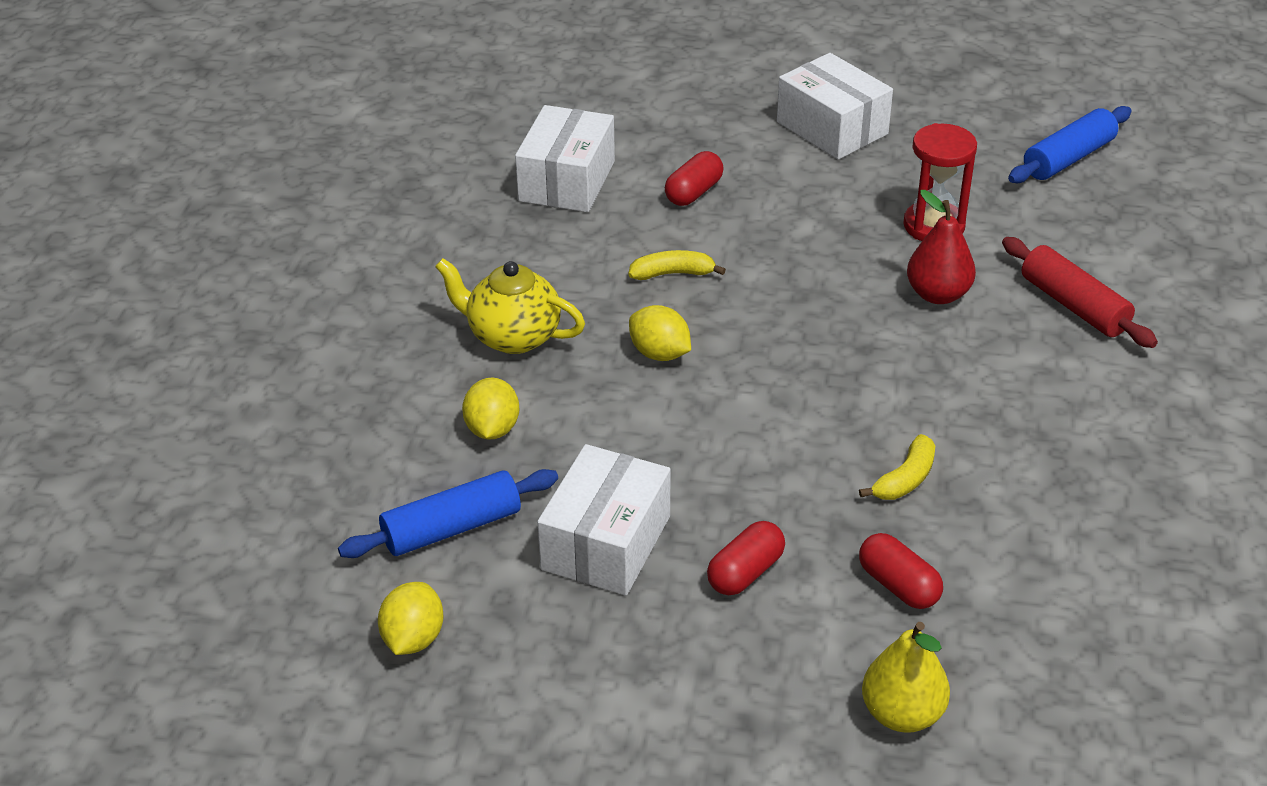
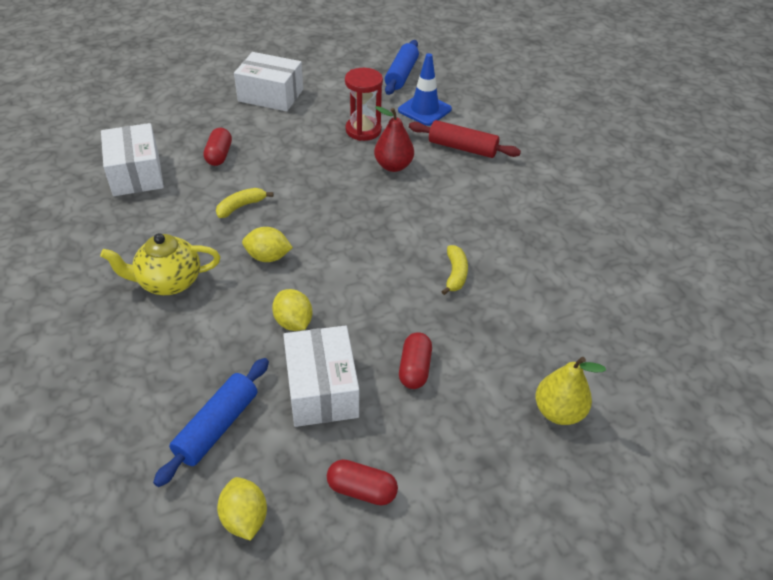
camera: 35 degrees left, 5 degrees up
(492, 429) = (197, 348): yellow lemon -> yellow lemon (293, 322)
(898, 585) = (498, 337): red capsule -> red capsule (362, 490)
(1060, 226) = (424, 110): none -> blue traffic cone

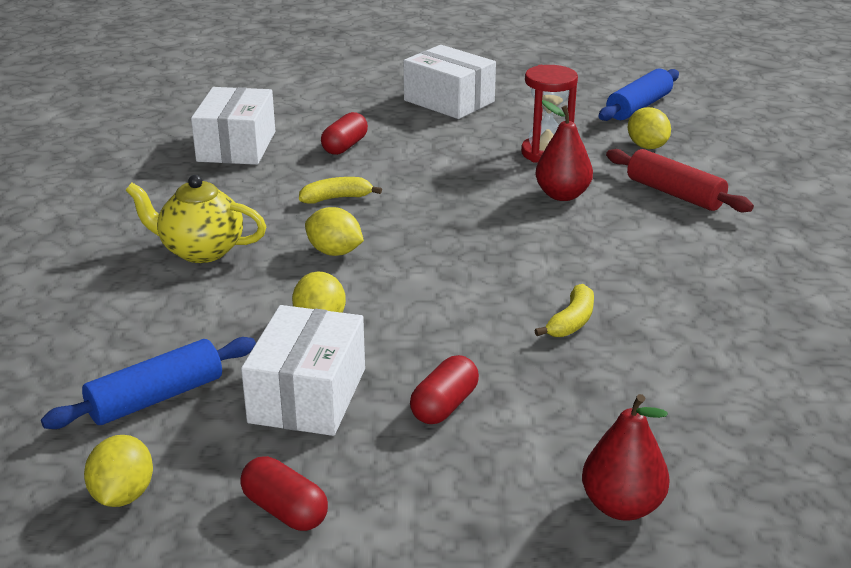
camera: 25 degrees right, 15 degrees down
(424, 110) = (647, 146): blue traffic cone -> yellow lemon
(558, 411) = (621, 506): yellow pear -> red pear

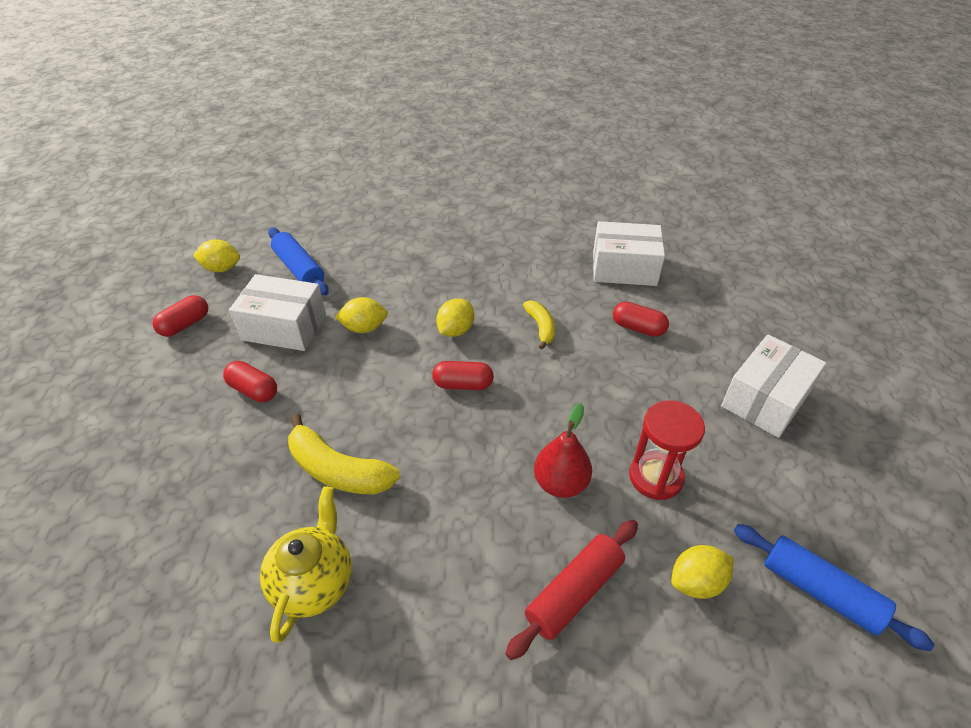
camera: 90 degrees right, 15 degrees up
(201, 251) = (460, 267): yellow teapot -> yellow teapot (313, 582)
(431, 246) = (463, 384): none -> red capsule
(571, 322) = (338, 470): yellow banana -> yellow banana, size x1.71
(621, 506) = (119, 478): red pear -> none

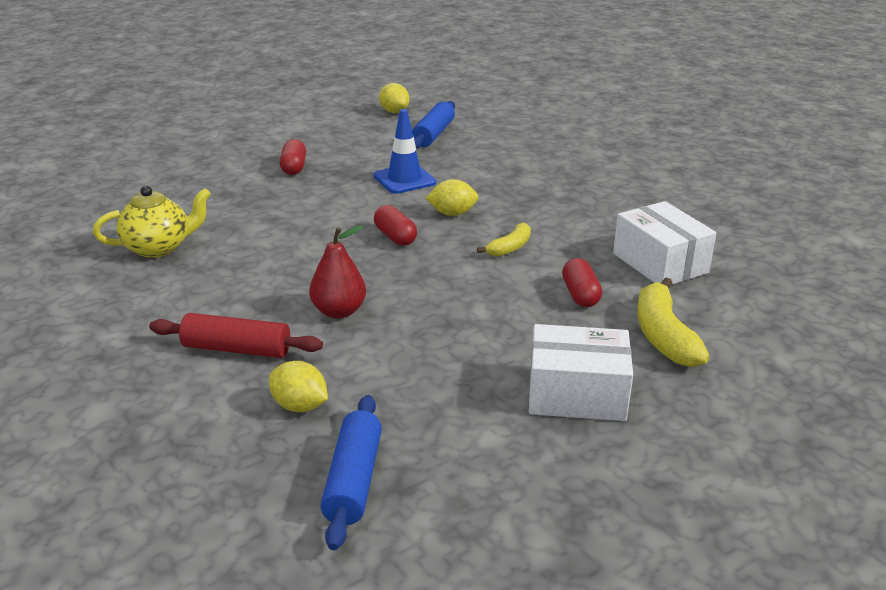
camera: 55 degrees right, 15 degrees down
(185, 325) = (324, 124): red capsule -> none
(284, 327) = (366, 153): white box -> none
(338, 470) = (256, 221): yellow banana -> yellow banana (663, 335)
(364, 328) = (404, 179): yellow lemon -> blue traffic cone
(655, 477) = (396, 355): red hourglass -> none

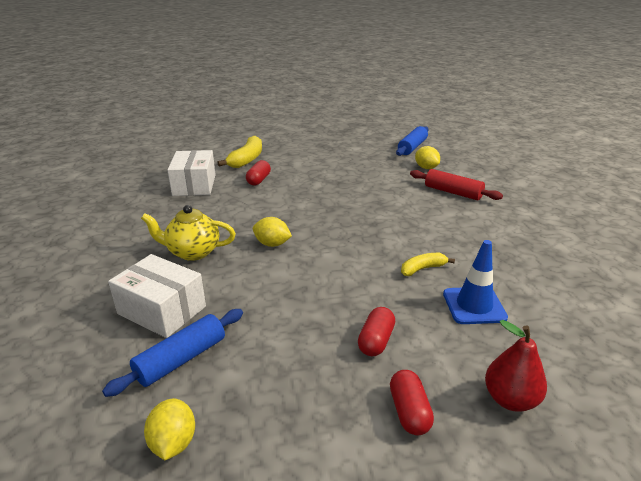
camera: 155 degrees left, 0 degrees up
(158, 248) = (512, 267): yellow teapot -> yellow teapot (193, 252)
(339, 311) = (392, 198): red pear -> red pear (510, 399)
(395, 237) = (329, 235): red capsule -> red capsule (409, 411)
(404, 179) = (277, 290): blue traffic cone -> blue traffic cone (474, 305)
(509, 248) = (263, 211): yellow banana -> yellow banana (422, 269)
(577, 394) = (309, 151): white box -> white box (162, 310)

